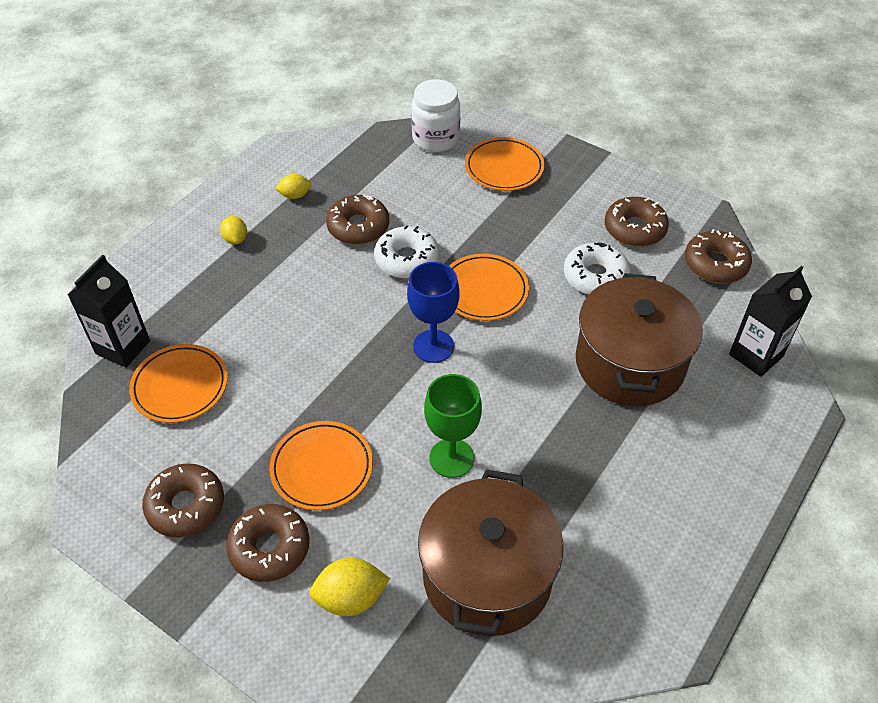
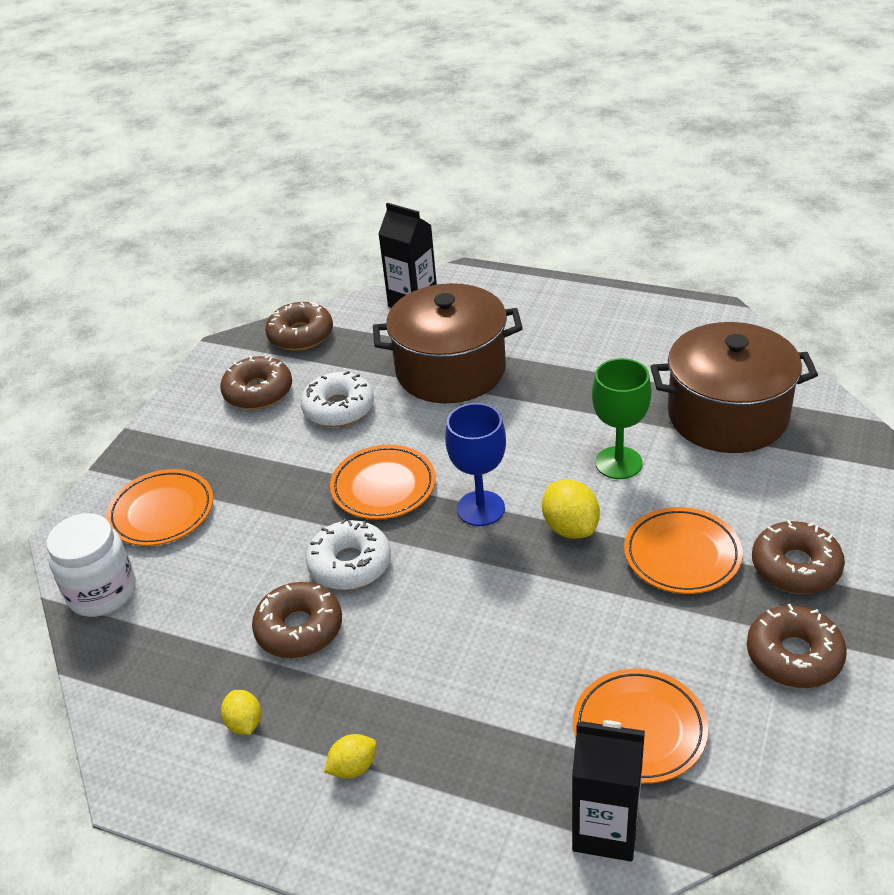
camera: 100 degrees left, 10 degrees down
(350, 598) = (806, 494): yellow lemon -> yellow lemon (570, 527)

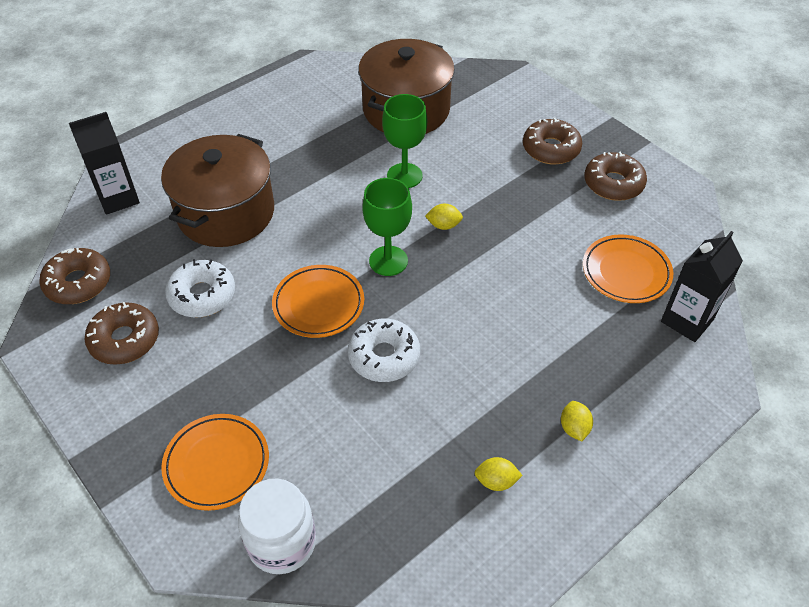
camera: 65 degrees left, 10 degrees up
(299, 629) = (426, 412): brown donut -> none
(480, 508) = (388, 261): blue goblet -> green goblet
(570, 527) = (443, 225): yellow lemon -> yellow lemon, size x0.63
(682, 555) = (506, 188): orange plate -> none

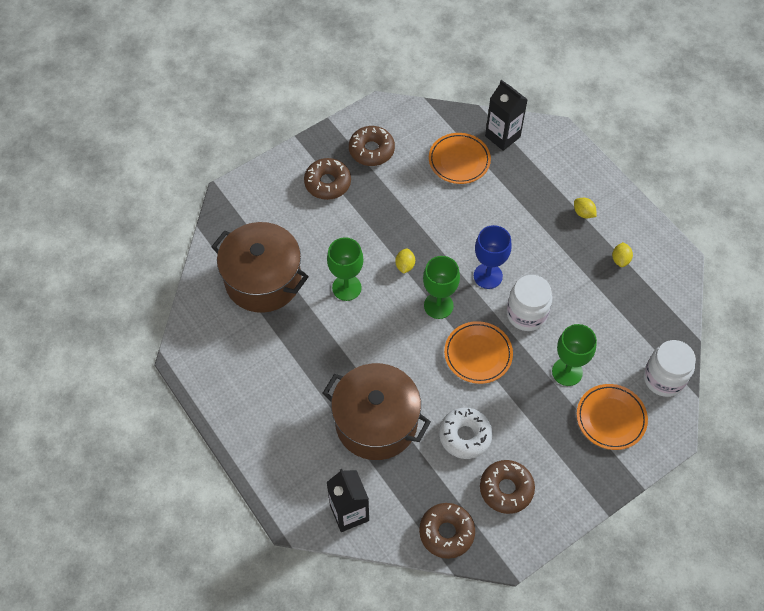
camera: 85 degrees left, 10 degrees up
(293, 407) = (567, 372): none -> green goblet
(384, 356) = (526, 314): white donut -> white jar
(440, 311) = (488, 276): none -> blue goblet
(574, 428) = (583, 213): yellow lemon -> yellow lemon turned 45 degrees clockwise

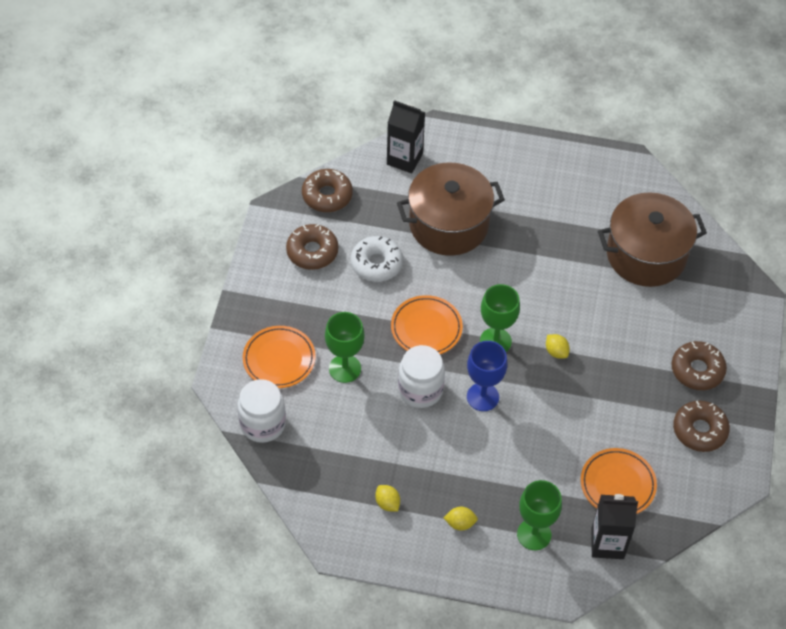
camera: 135 degrees right, 5 degrees down
(346, 288) = (579, 299): green goblet -> green goblet (534, 534)

